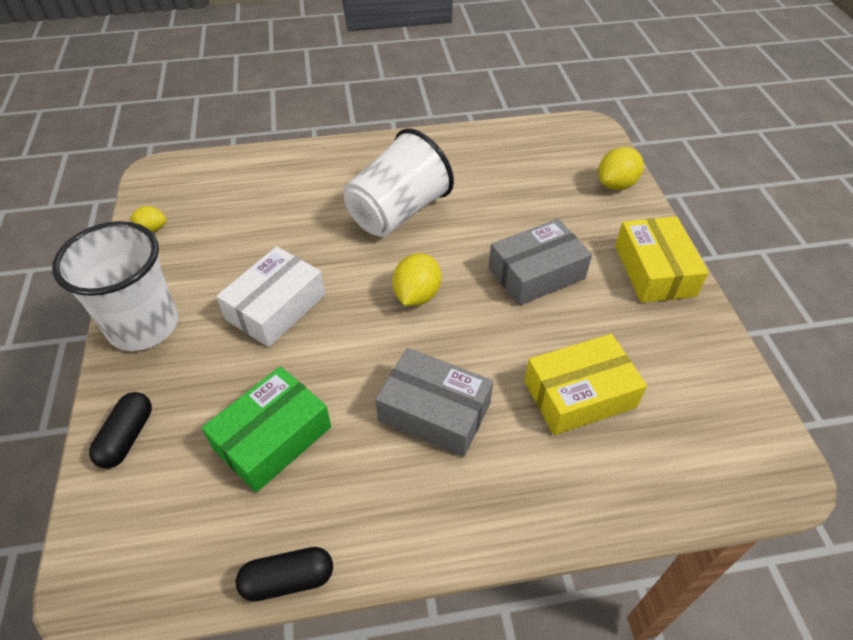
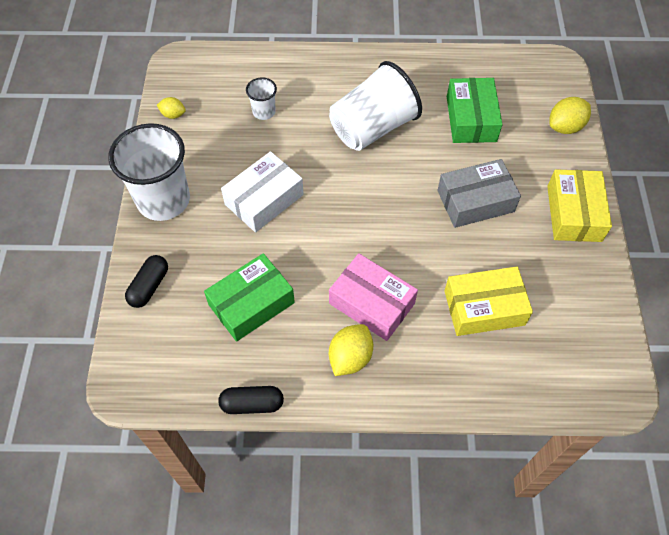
camera: 10 degrees right, 10 degrees up
(265, 212) = (264, 112): none -> white cup
(417, 295) = (375, 206): yellow lemon -> yellow lemon (350, 357)
(434, 412) = (371, 303): grey box -> pink box
(509, 189) = (471, 119): none -> green box

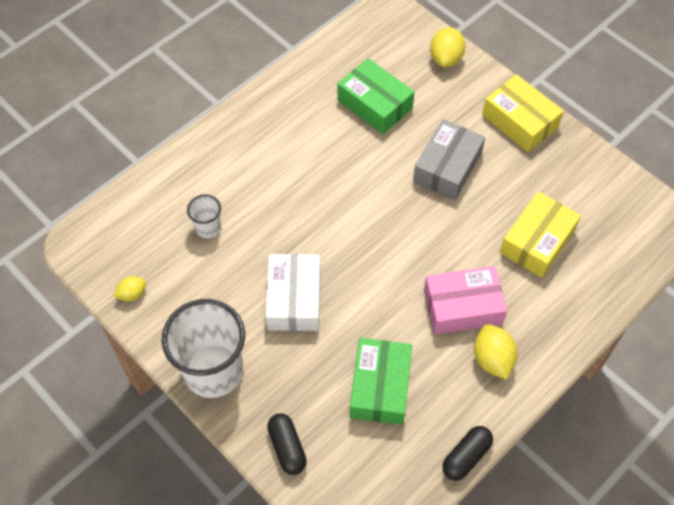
camera: 45 degrees left, 0 degrees up
(372, 128) = (310, 171): white cup -> none

